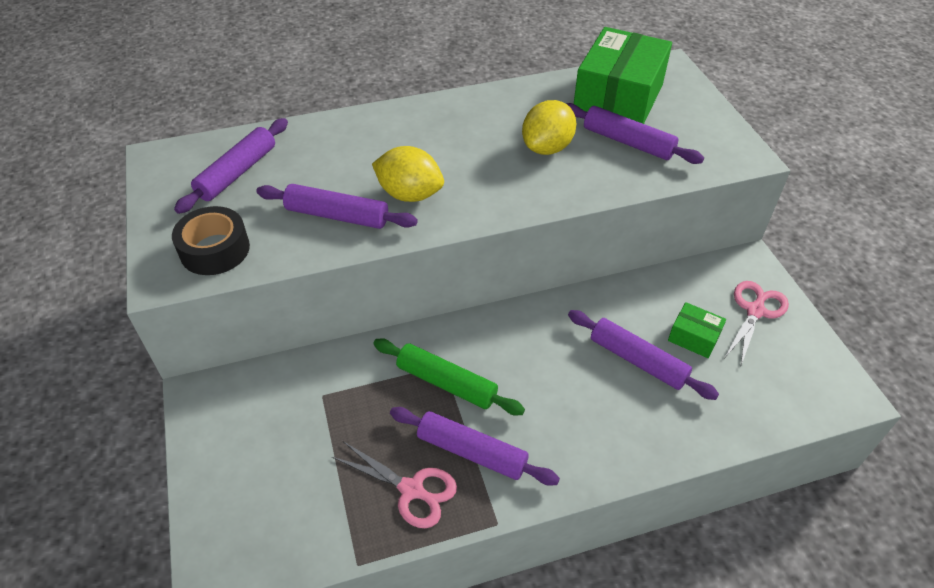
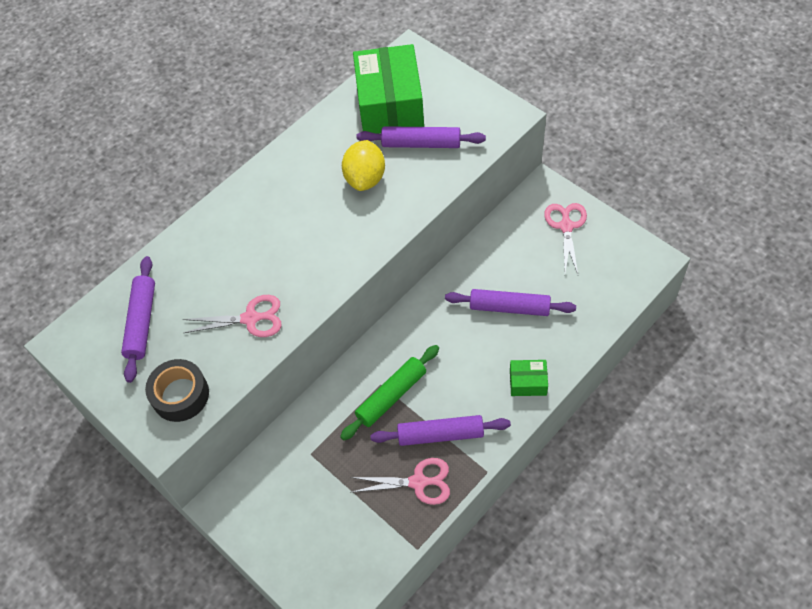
camera: 25 degrees left, 10 degrees up
(337, 216) = (250, 319): purple rolling pin -> pink scissors
(409, 194) = (291, 272): yellow lemon -> none
(446, 383) = (391, 396): green rolling pin -> green rolling pin turned 45 degrees counterclockwise
(693, 337) = (536, 269): green box -> green box (528, 382)

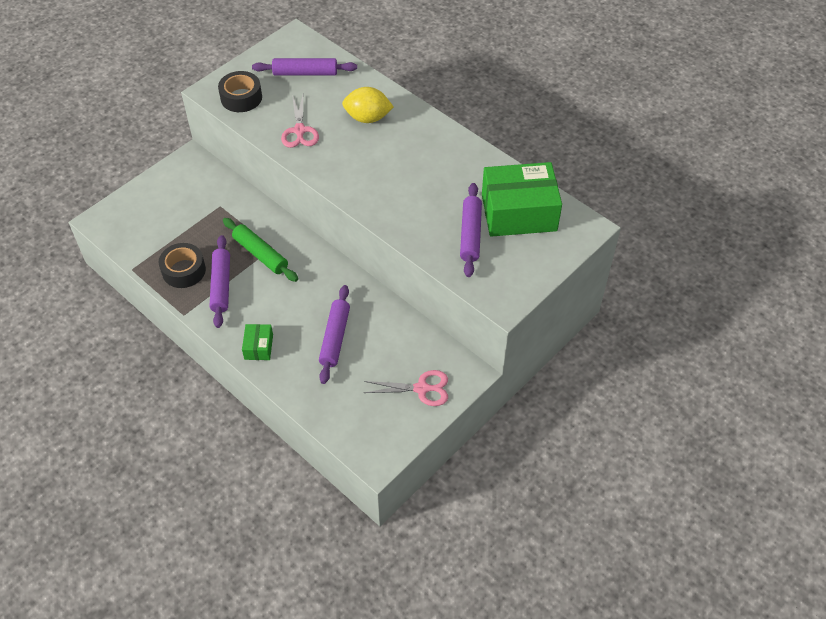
camera: 85 degrees right, 5 degrees down
(365, 178) = (432, 196): yellow lemon -> yellow lemon (368, 118)
(418, 482) = (184, 270): pink scissors -> black tape

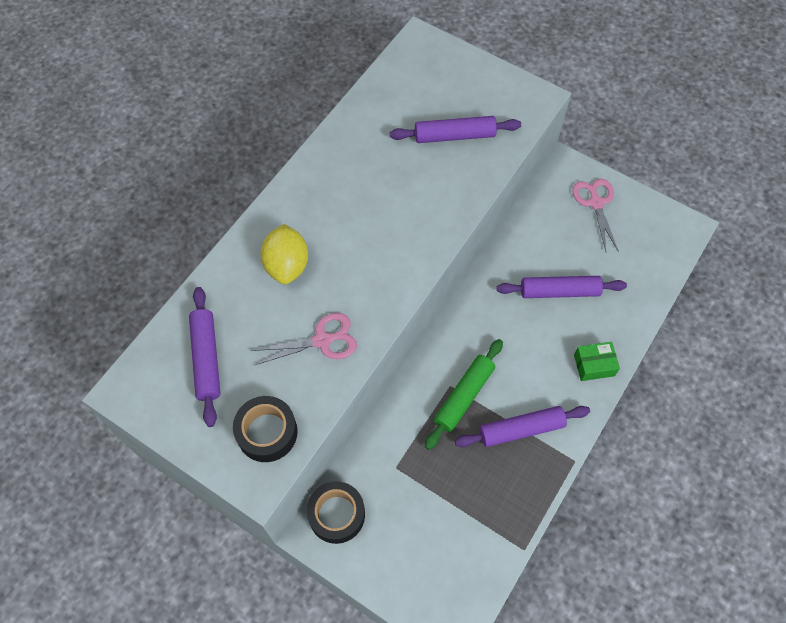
camera: 100 degrees left, 10 degrees up
(184, 270) = (510, 481): black tape -> black tape (336, 514)
(519, 212) = (413, 97): green box -> none

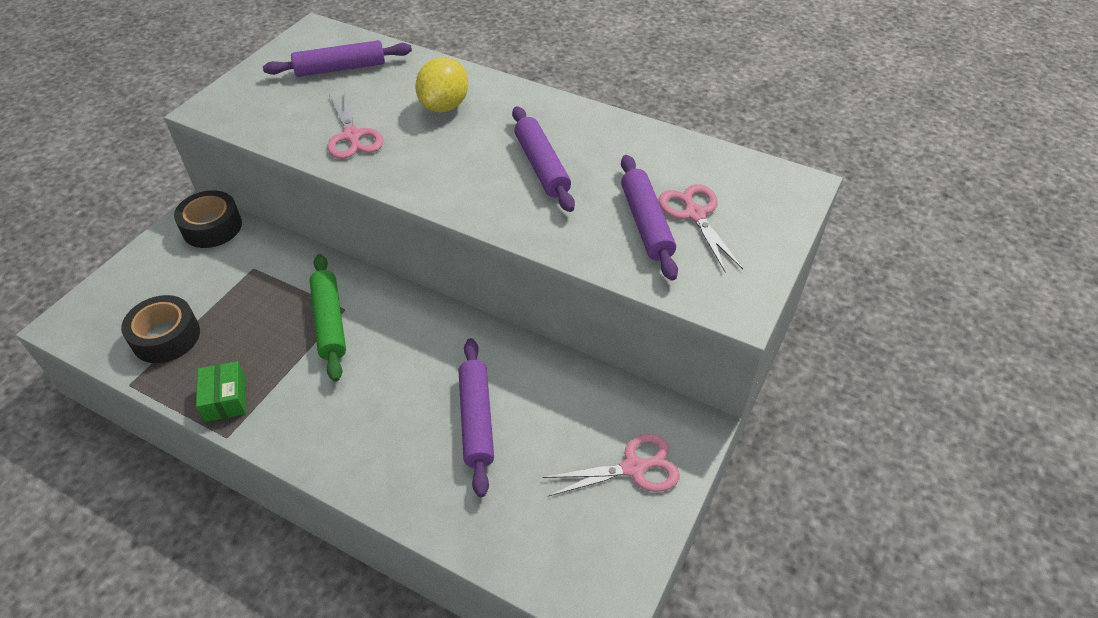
camera: 85 degrees right, 15 degrees down
(267, 432) = (256, 110): black tape -> black tape (166, 337)
(287, 265) = (444, 106): yellow lemon -> yellow lemon turned 60 degrees counterclockwise
(447, 105) = (695, 214): none -> pink scissors
(464, 396) = (329, 322): green rolling pin -> green rolling pin turned 45 degrees clockwise
(521, 429) = (278, 379): purple rolling pin -> purple rolling pin (541, 166)
(594, 365) = (360, 461): green box -> green box (226, 399)

